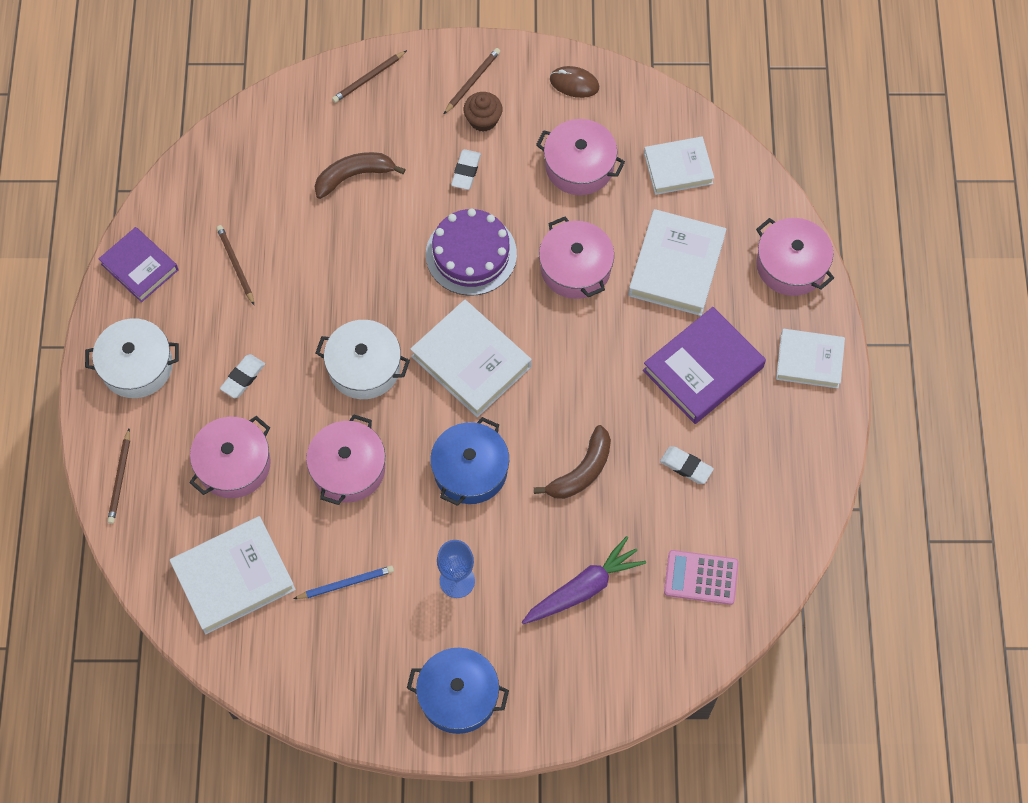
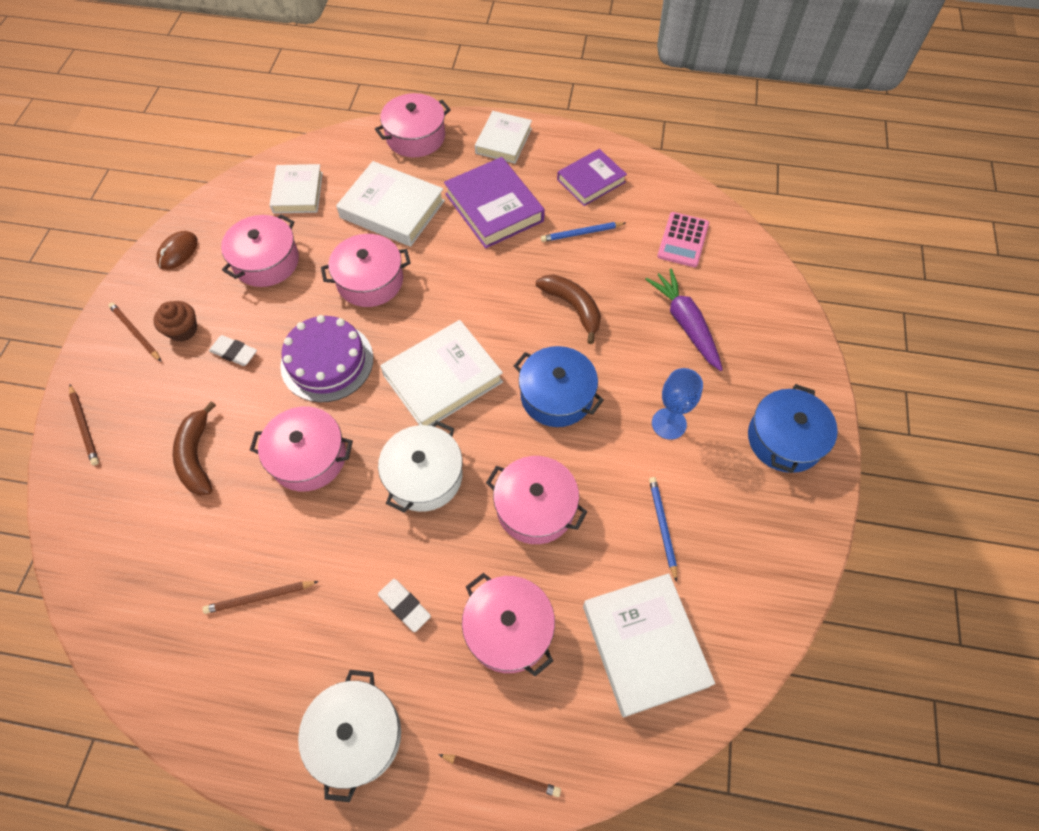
camera: 80 degrees left, 5 degrees down
(139, 267) = (222, 717): purple book -> purple book (591, 181)
(368, 266) = (308, 457): none -> pink pot
(686, 466) = (581, 233): white eraser -> blue pencil

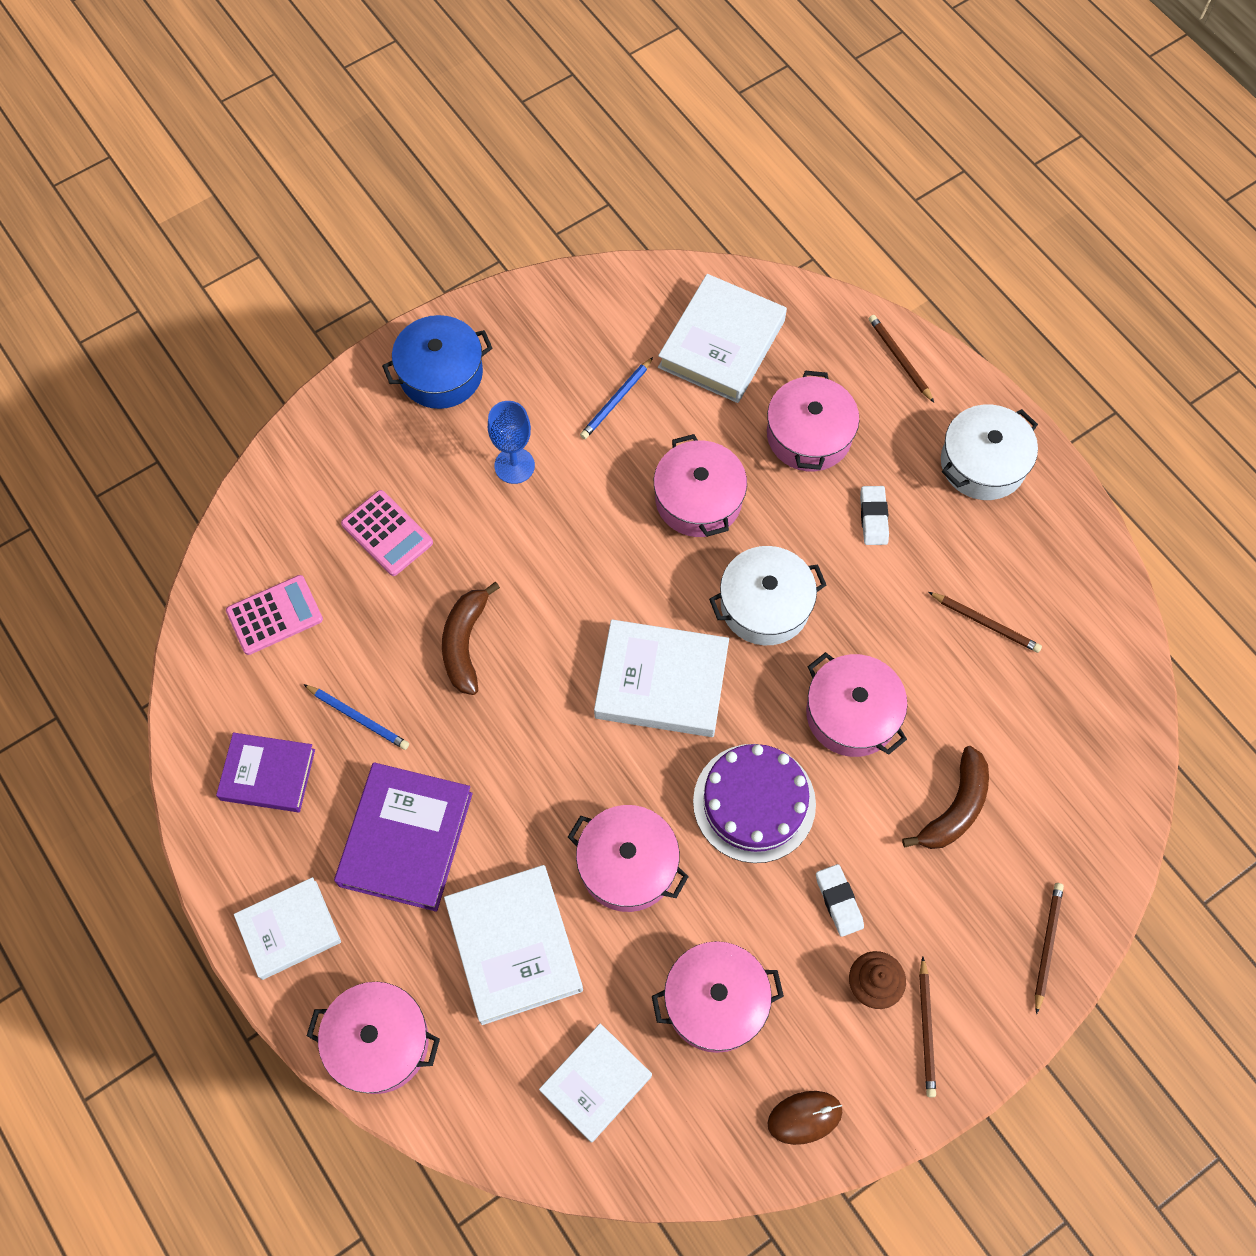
camera: 135 degrees left, 5 degrees up
(556, 396) = (578, 573): blue pot -> none
(685, 323) = (387, 533): purple carrot -> pink calculator

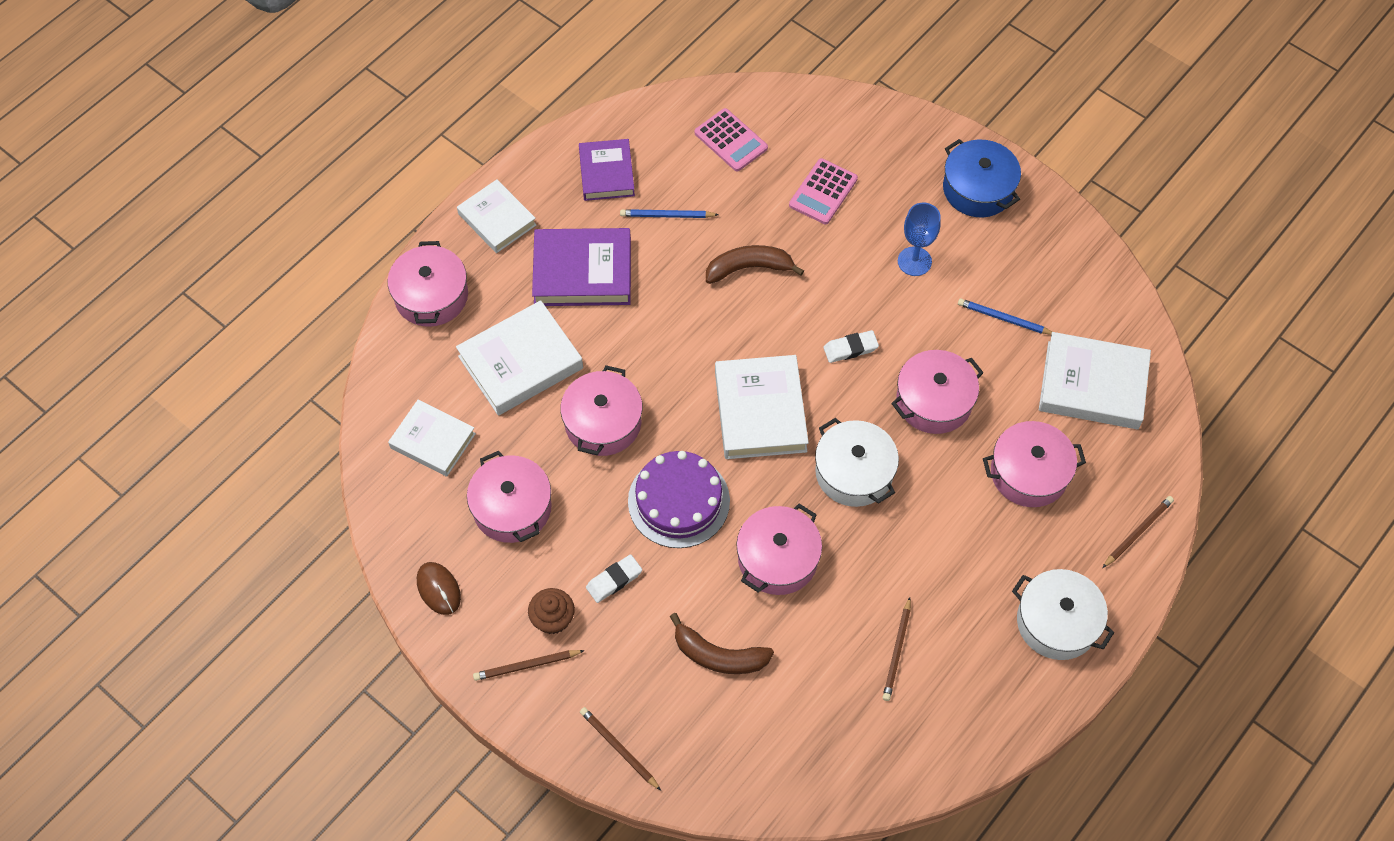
camera: 75 degrees right, 5 degrees down
(358, 717) = (667, 216): blue pencil -> blue pencil turned 75 degrees clockwise
(873, 517) = (967, 541): white eraser -> white eraser (850, 349)
(1046, 945) = (619, 749): brown pencil -> brown pencil turned 135 degrees counterclockwise

